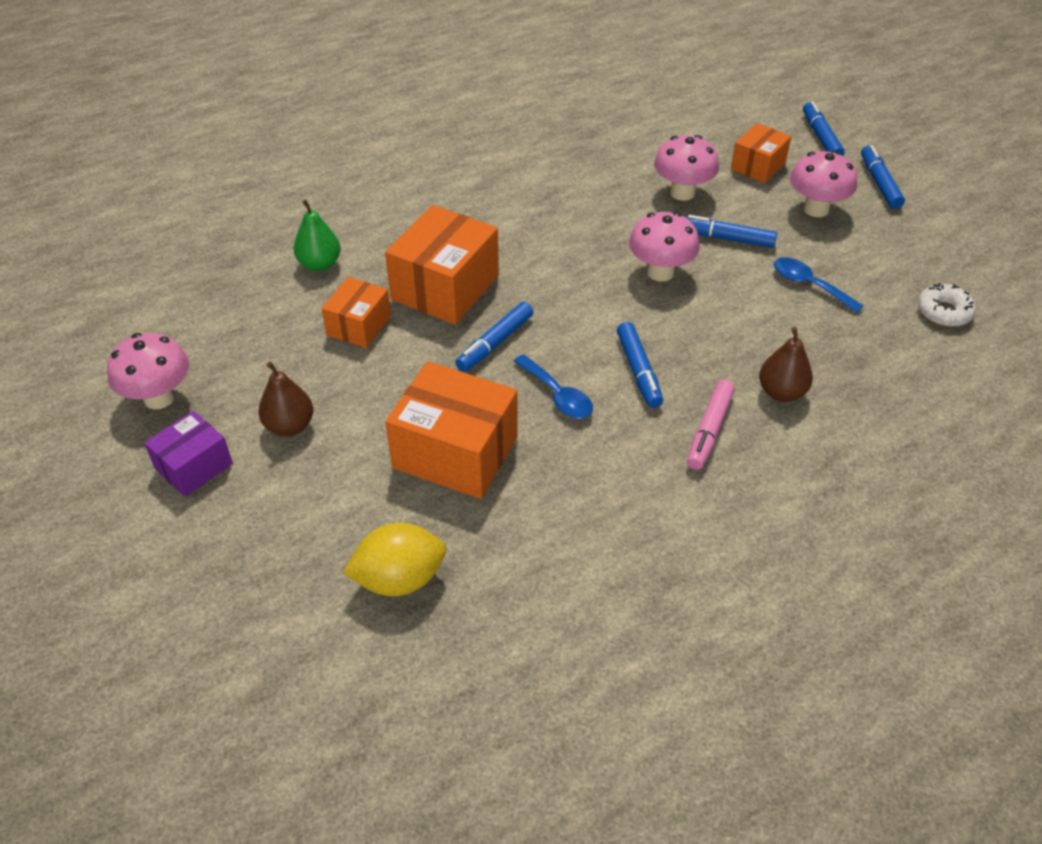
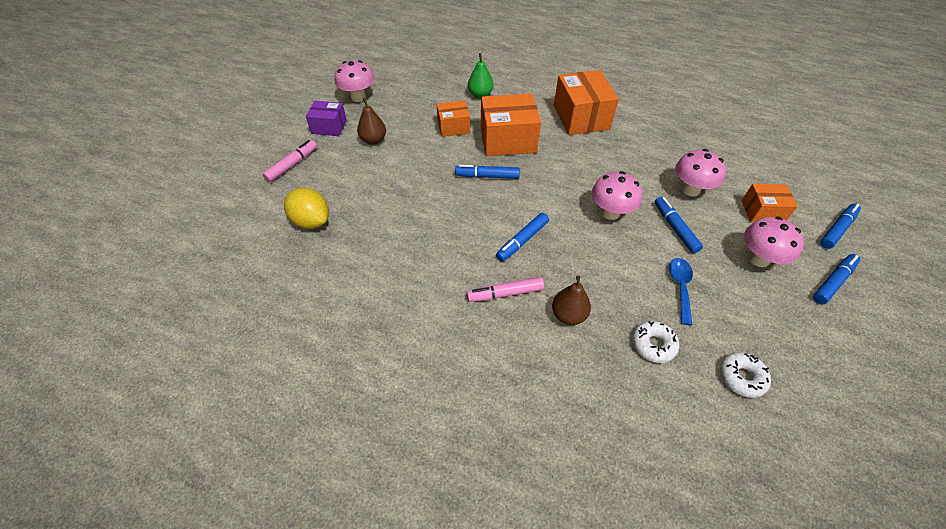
camera: 55 degrees right, 5 degrees up
(238, 553) = (292, 164): none -> pink marker
(455, 452) = (402, 200): orange box -> orange box (581, 117)
(557, 395) = (473, 217): blue spoon -> none
(866, 349) = (653, 344): none -> white donut

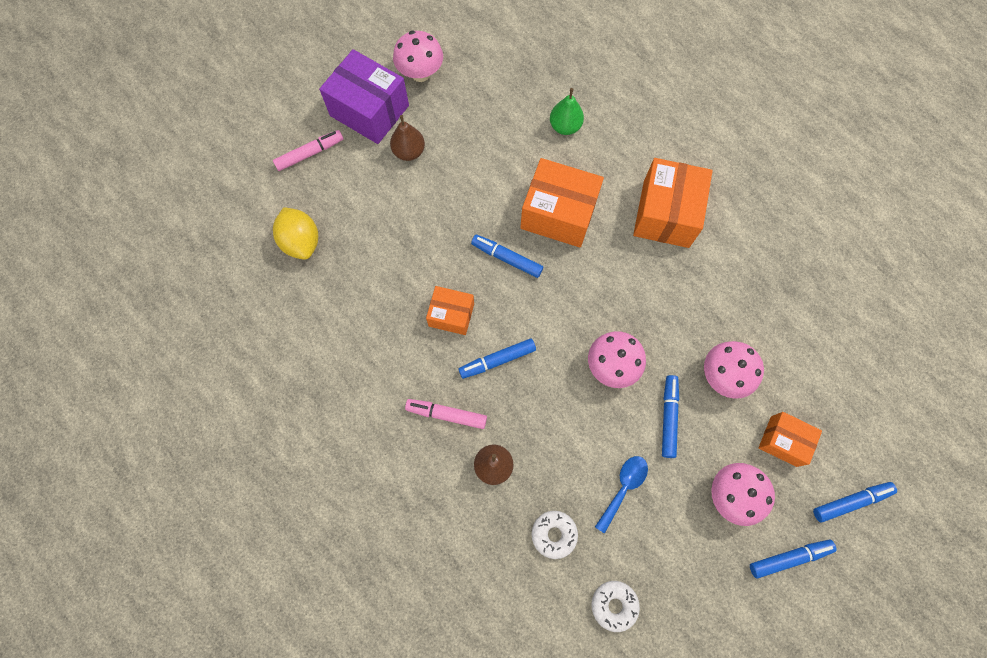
camera: 25 degrees right, 20 degrees up
(329, 127) = (369, 110): purple box -> purple box, size x1.72
(453, 127) = (507, 168): orange box -> orange box (451, 315)

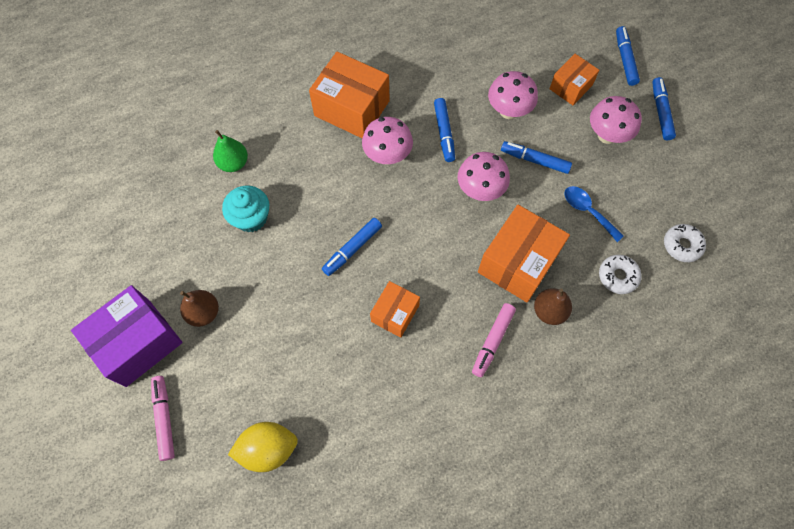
camera: 75 degrees left, 5 degrees down
(420, 73) = (116, 280): pink mushroom -> pink mushroom (387, 156)
(497, 360) = (451, 283): blue marker -> blue marker (444, 133)
(512, 160) = (251, 218): none -> turquoise cupcake
(558, 214) = (322, 193): orange box -> orange box (518, 262)

